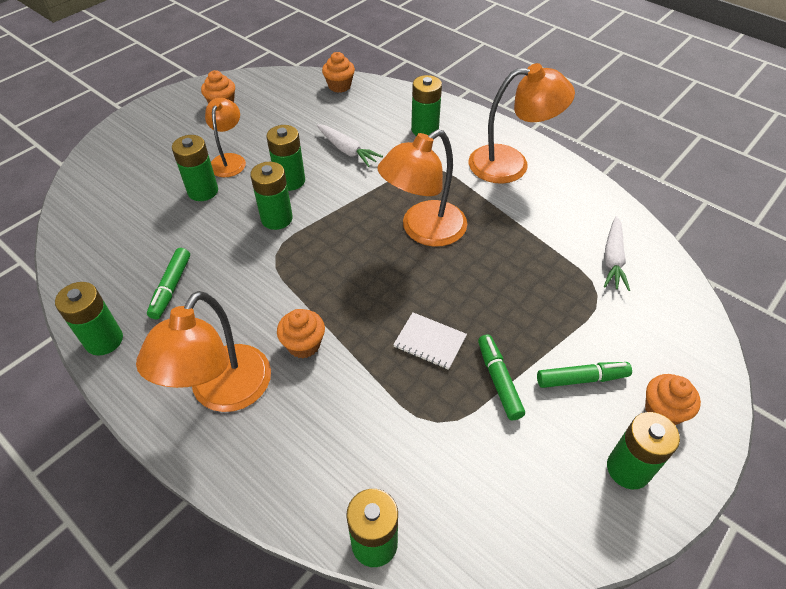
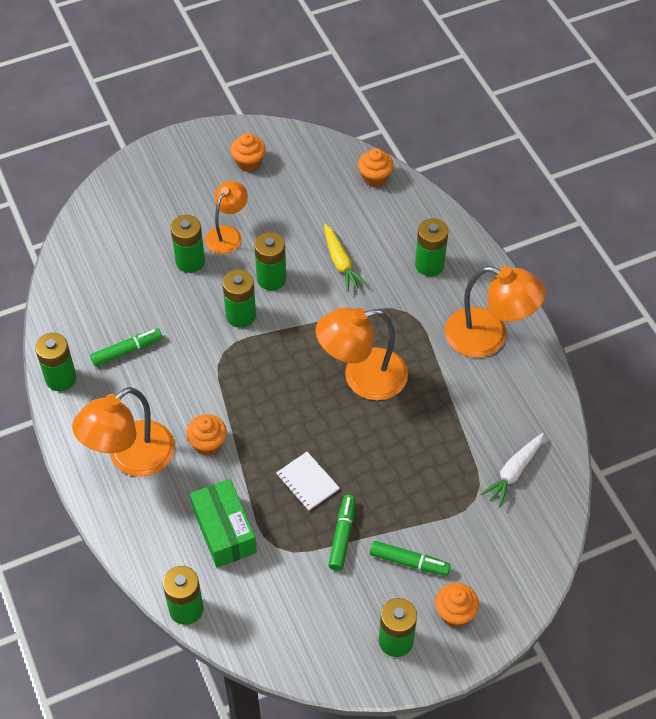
camera: 25 degrees right, 5 degrees up
(171, 288) = (127, 351): green marker -> green marker turned 150 degrees counterclockwise
(347, 150) = (341, 263): white carrot -> yellow carrot
(370, 428) = (224, 530): none -> green box

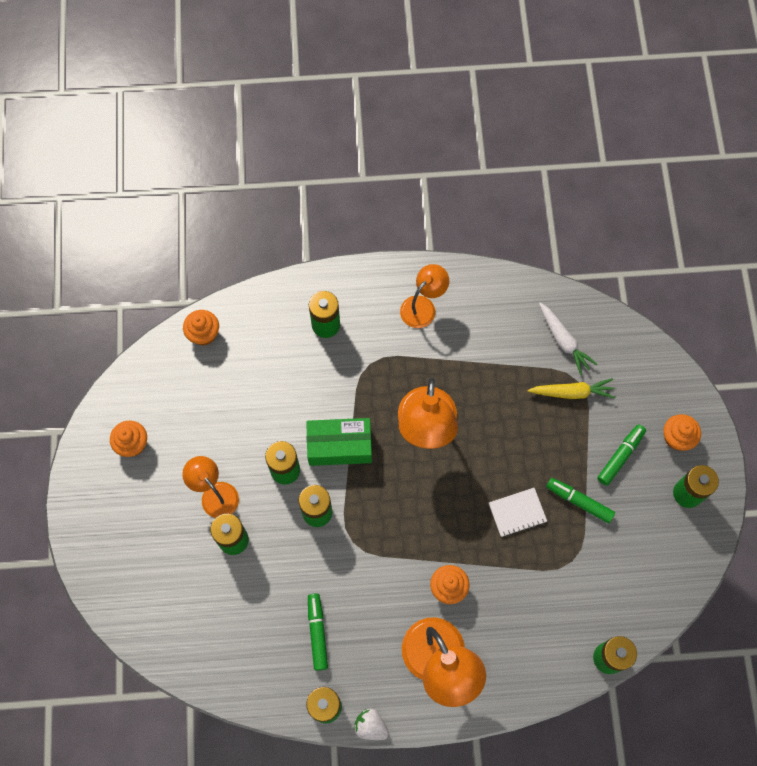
camera: 70 degrees left, 15 degrees up
(53, 419) = (370, 726): none -> white strawberry
(224, 530) = (542, 600): green box -> green box (339, 446)
(341, 263) = (292, 401): yellow carrot -> yellow carrot (572, 392)
(488, 337) = (423, 306): orange lamp -> orange lamp, size x0.62

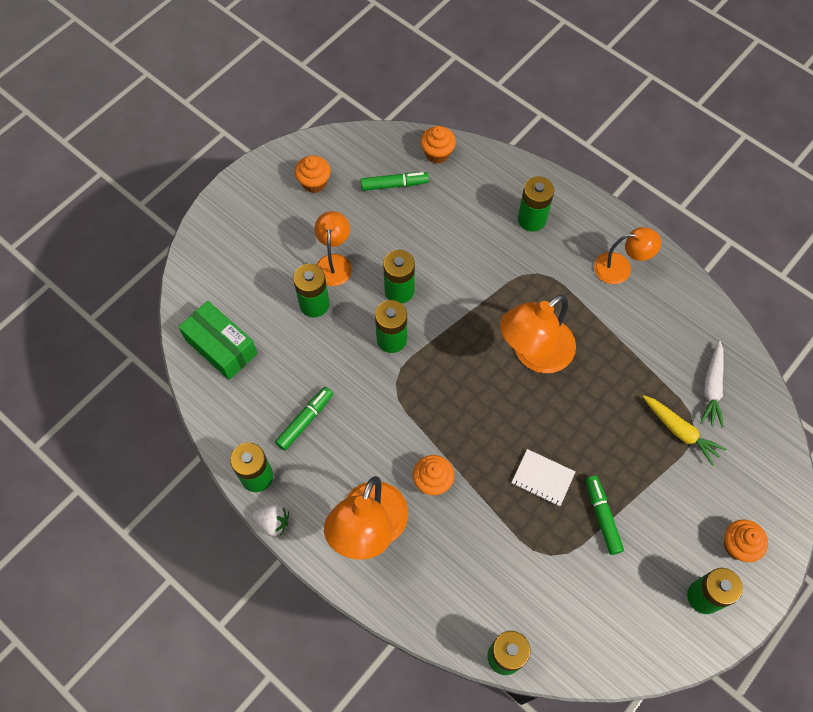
camera: 45 degrees right, 5 degrees down
(339, 446) = (455, 309): green box -> green box (221, 346)
(370, 726) = (273, 522): white strawberry -> white strawberry turned 120 degrees clockwise
(620, 456) = (673, 515): green marker -> green marker (394, 185)

